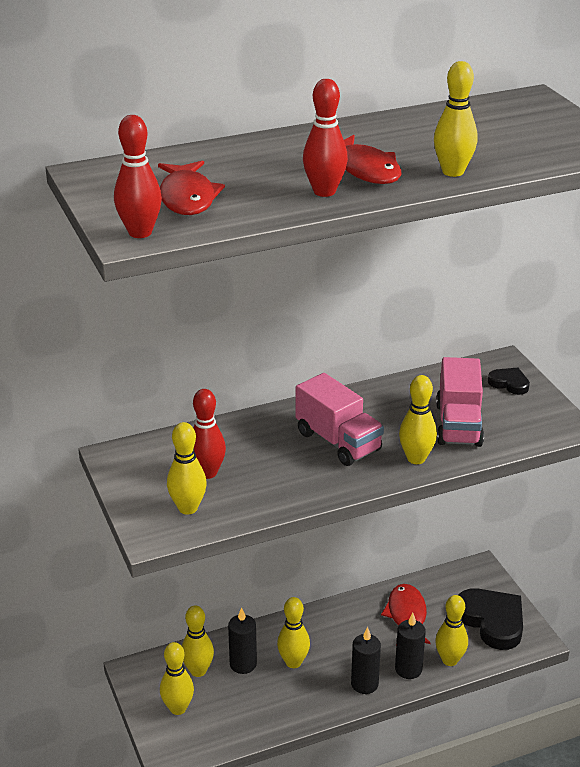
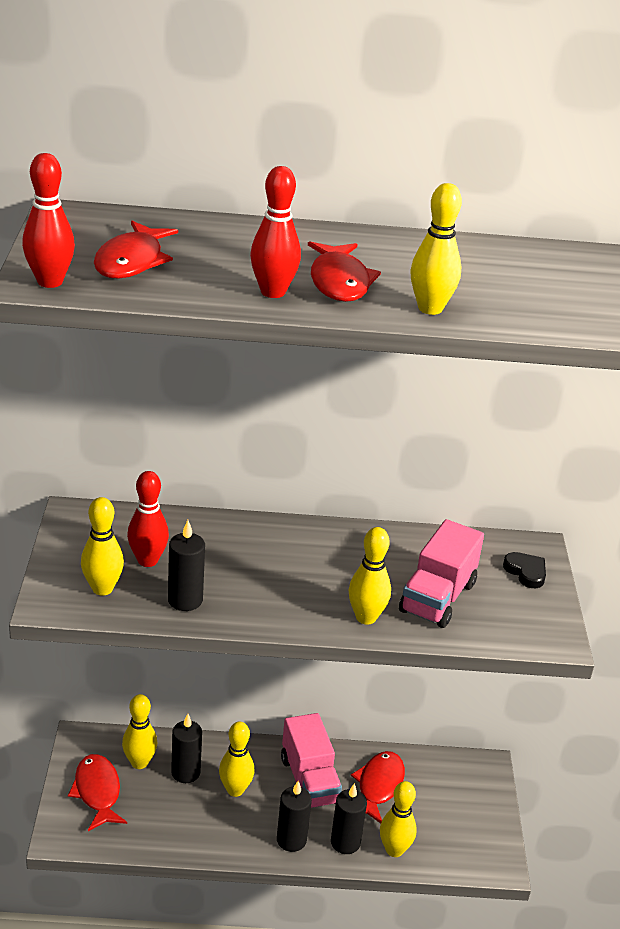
camera: 20 degrees right, 0 degrees up
(178, 708) = (97, 792): yellow bowling pin -> red fish
(263, 494) = (185, 600): none -> black candle
(338, 441) = (299, 573): pink truck -> pink truck (309, 780)
(492, 621) = (465, 826): black heart -> none

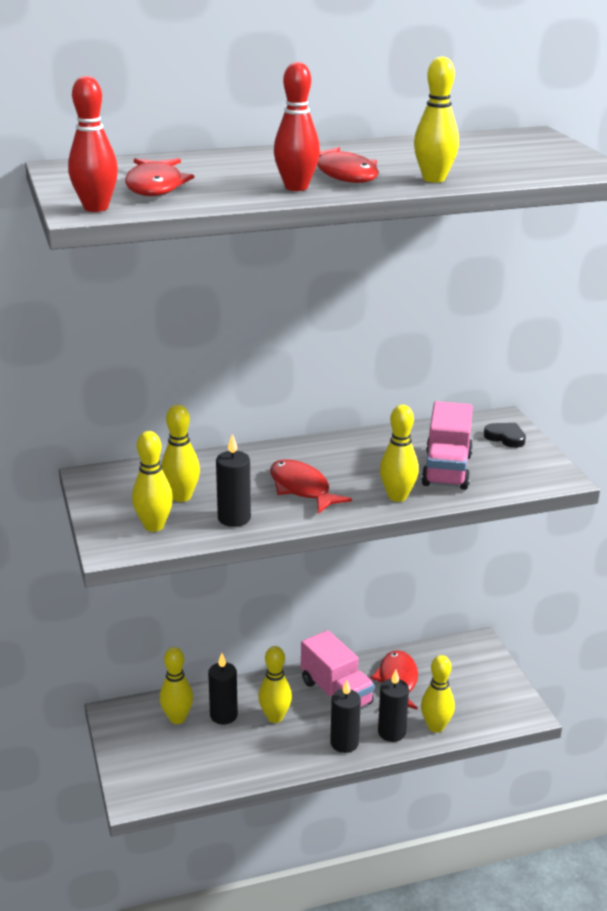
camera: 15 degrees left, 5 degrees down
(97, 792) = (150, 752): red fish -> red fish (302, 489)
(147, 560) = (181, 497): red bowling pin -> yellow bowling pin

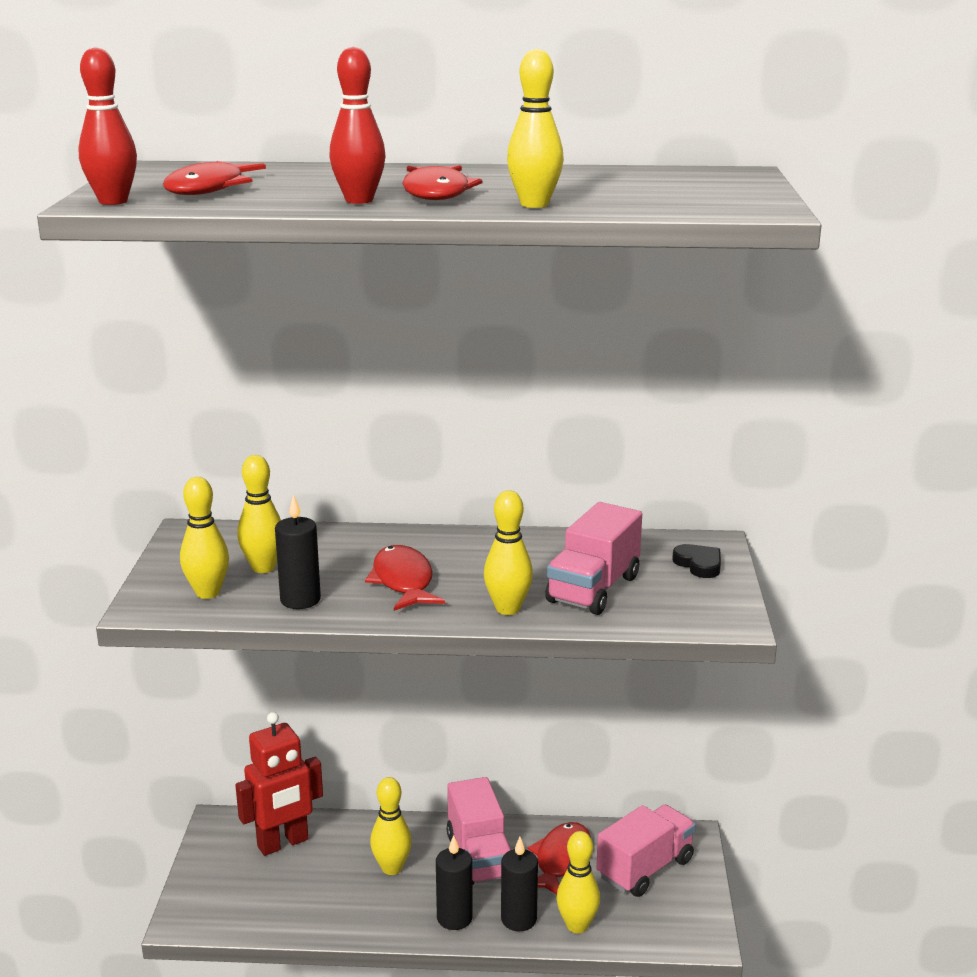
camera: 20 degrees right, 5 degrees down
(177, 718) = (283, 843): yellow bowling pin -> red robot
(223, 715) = (335, 852): black candle -> none
(460, 673) = (645, 868): none -> pink truck

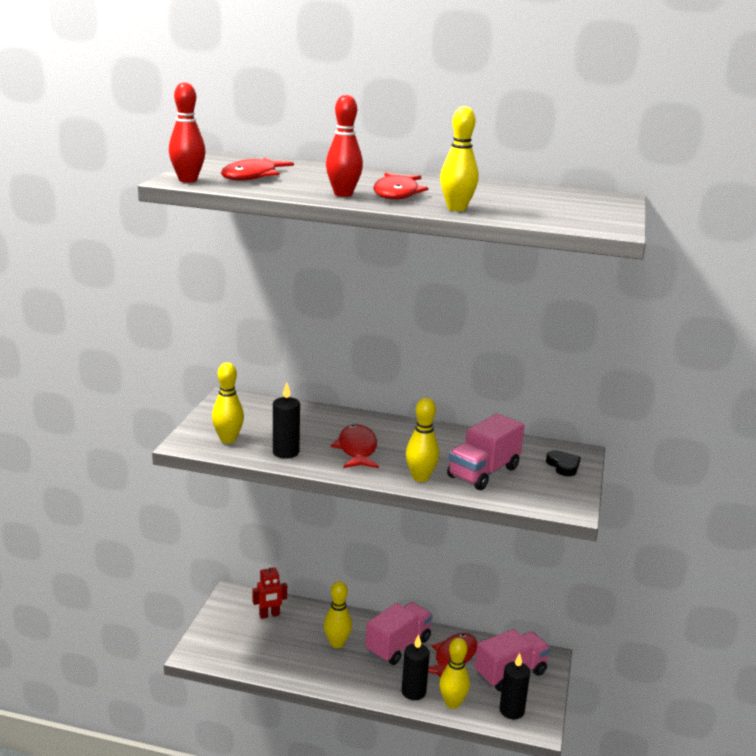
camera: 10 degrees right, 0 degrees up
(263, 568) = (268, 428): yellow bowling pin -> none
(283, 843) = (269, 615): red robot -> red robot, size x0.59
(454, 918) = (370, 683): black candle -> black candle (511, 711)
(479, 856) = (398, 646): pink truck -> pink truck turned 135 degrees counterclockwise

